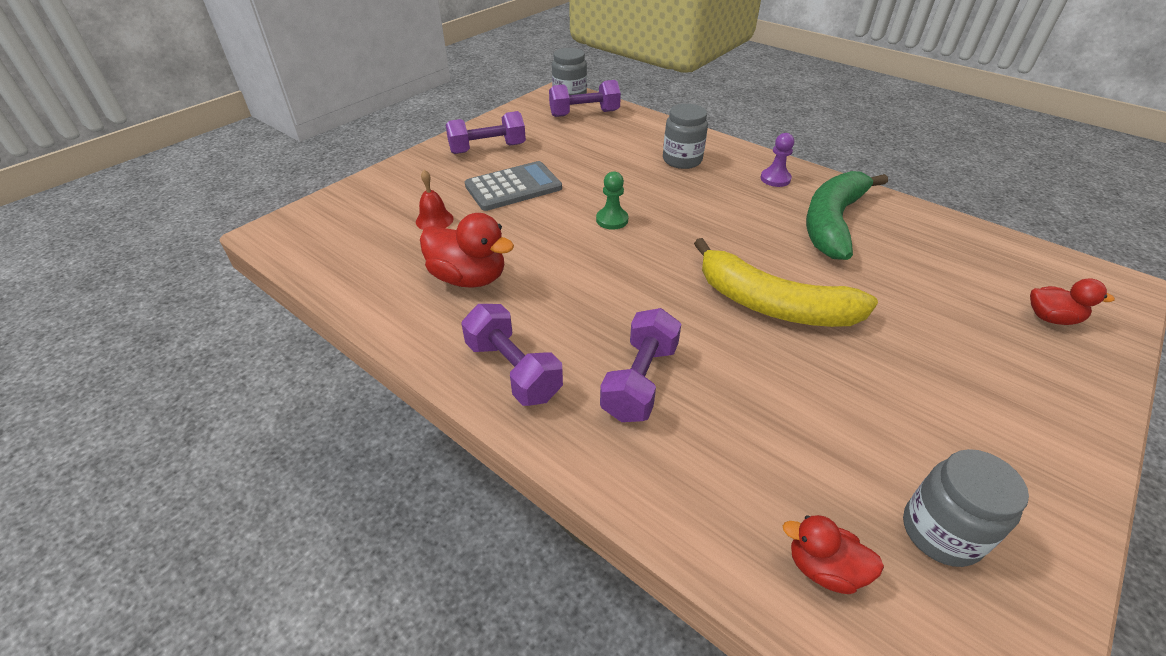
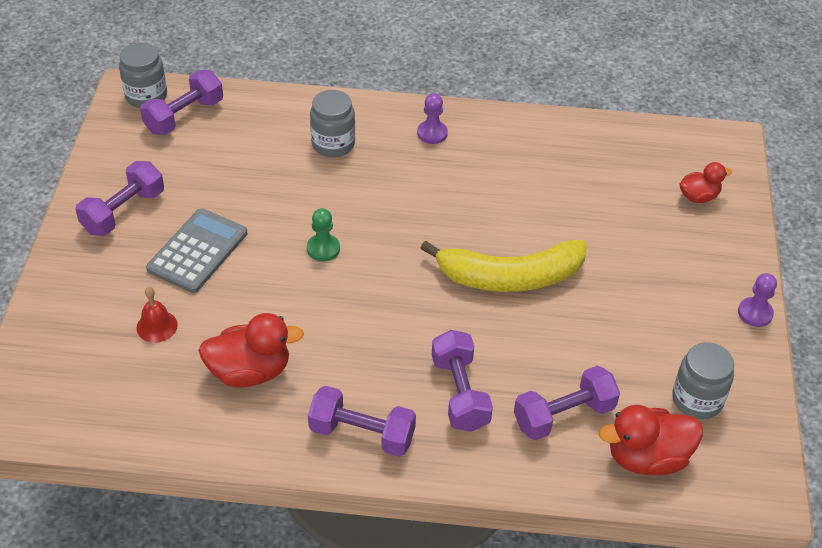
camera: 35 degrees left, 5 degrees up
(742, 460) = (564, 415): none -> purple dumbbell
(823, 568) = (647, 458): red duck -> red duck, size x1.67
(832, 222) = (507, 166): green banana -> none
(1084, 468) = (755, 313): none -> purple pawn

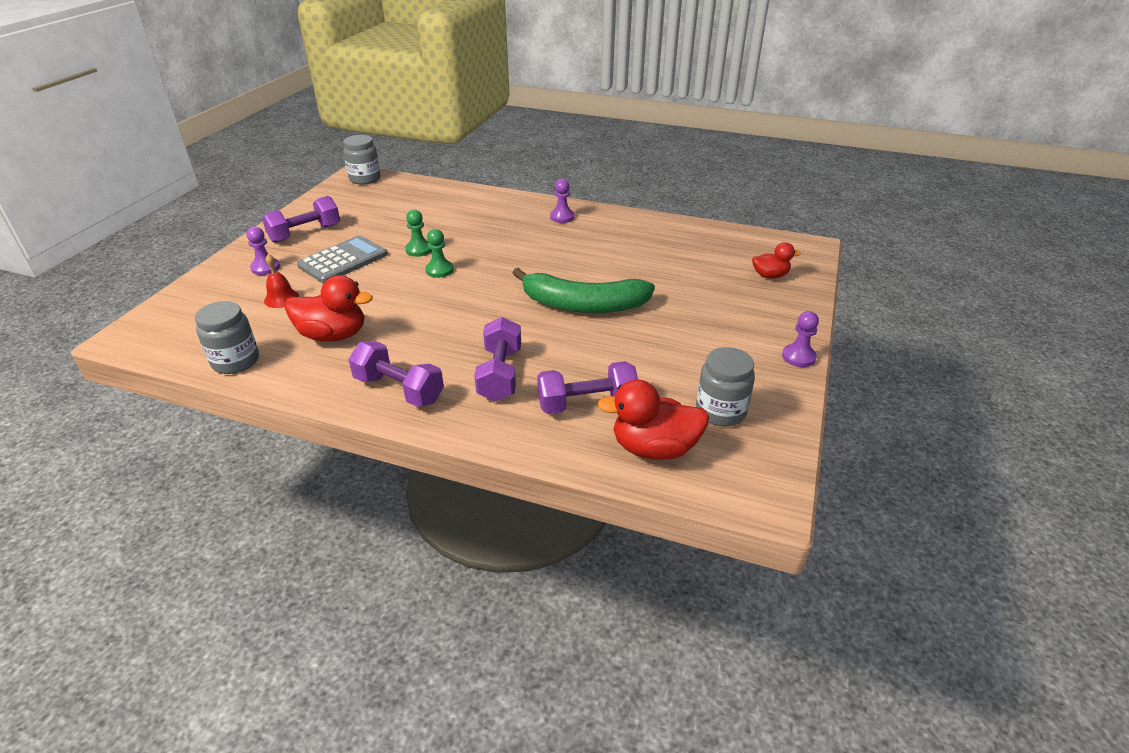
camera: 15 degrees right, 10 degrees down
(107, 279) = (265, 268): none -> purple pawn
(184, 116) = (384, 190): purple dumbbell -> none
(282, 218) = (419, 250): none -> green pawn
(333, 144) = (483, 215): grey jar -> grey jar (235, 361)
(509, 277) = (582, 305): yellow banana -> green banana

